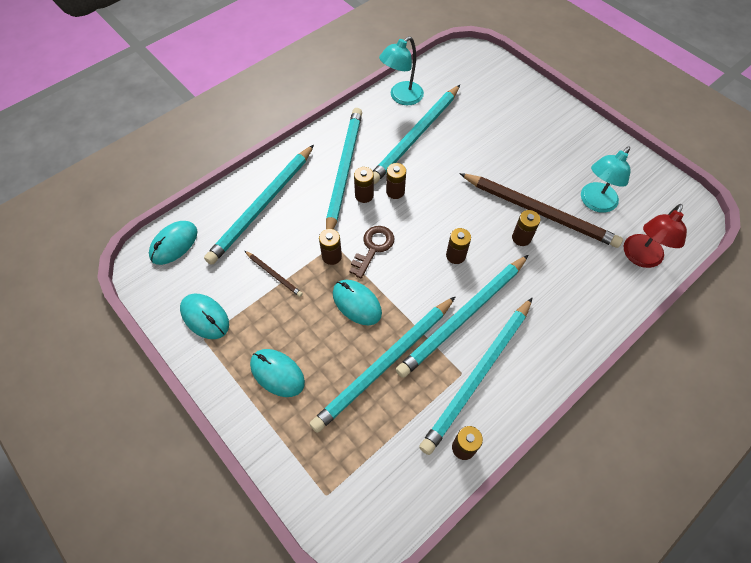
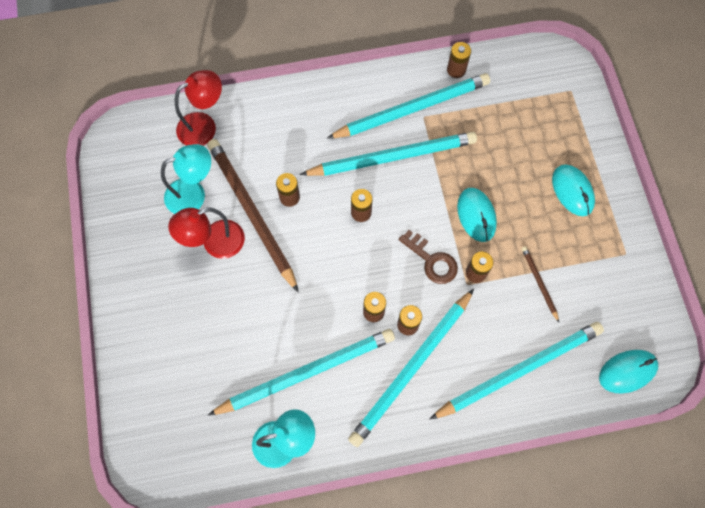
camera: 150 degrees left, 10 degrees up
(205, 317) = (618, 273): turquoise mouse -> none
(373, 248) = (432, 260): brown key -> brown key turned 105 degrees counterclockwise
(385, 364) = (480, 153): turquoise pencil -> none
(546, 179) = (215, 243): none -> red lamp

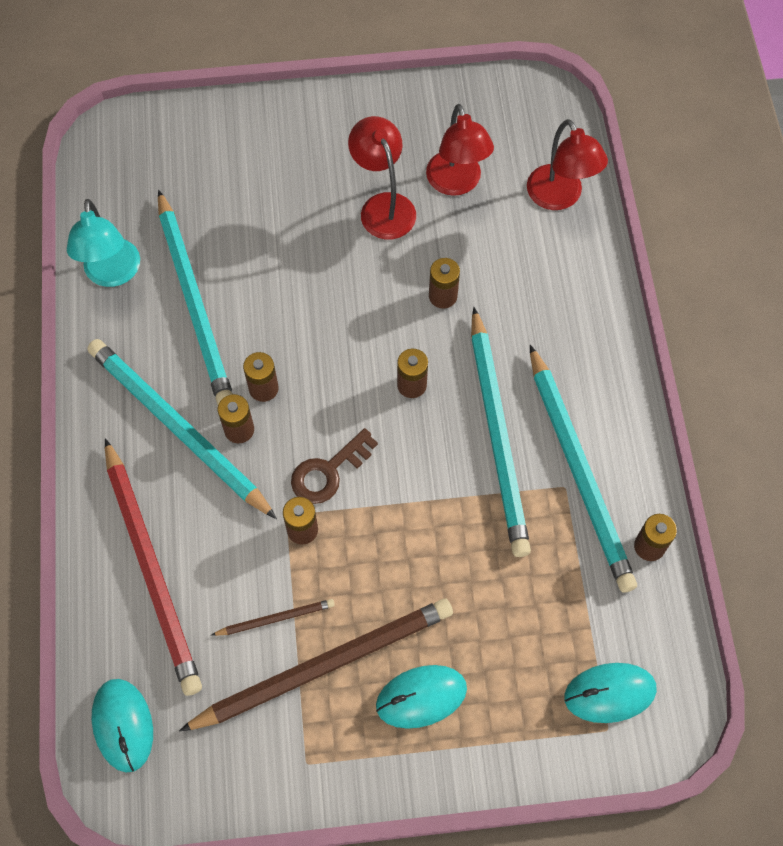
camera: 95 degrees right, 5 degrees down
(193, 194) = (456, 183): turquoise lamp -> red lamp
(251, 213) = (423, 249): brown pencil -> brown pencil (324, 665)
(476, 215) = (393, 543): turquoise mouse -> turquoise mouse (609, 693)
(519, 370) = (152, 569): turquoise pencil -> red pencil

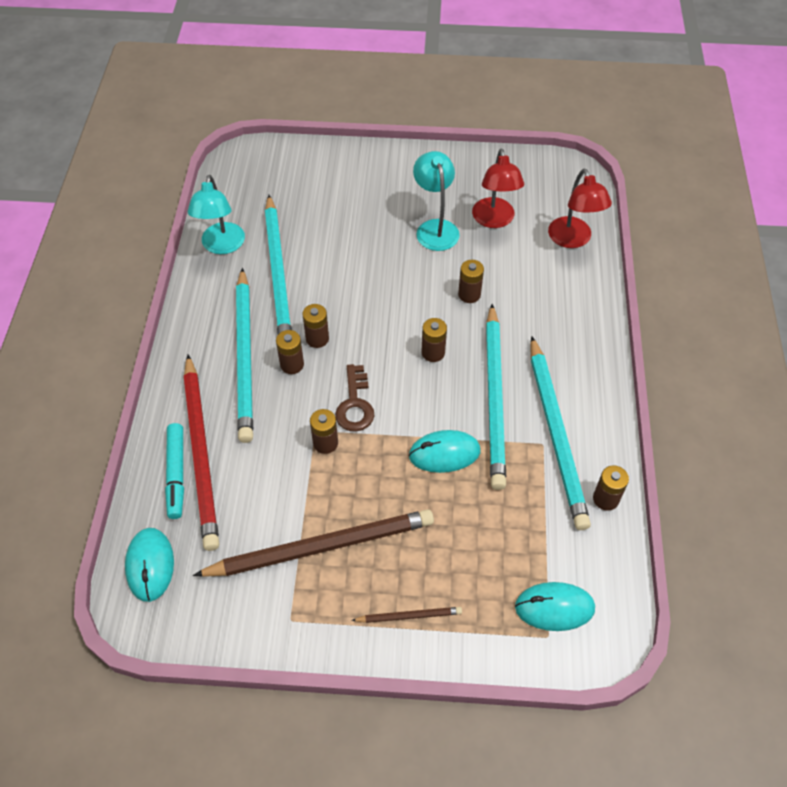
camera: 10 degrees right, 10 degrees down
(127, 602) = (176, 474): none -> turquoise marker
(178, 428) = (245, 357): turquoise pencil -> turquoise pencil turned 150 degrees counterclockwise
(276, 618) = (290, 505): brown pencil -> brown pencil (409, 616)
(328, 471) = (355, 404): brown key -> brown key turned 60 degrees counterclockwise
(383, 206) = (435, 228): red lamp -> turquoise lamp
(421, 697) = (395, 584): turquoise mouse -> turquoise mouse (444, 453)

